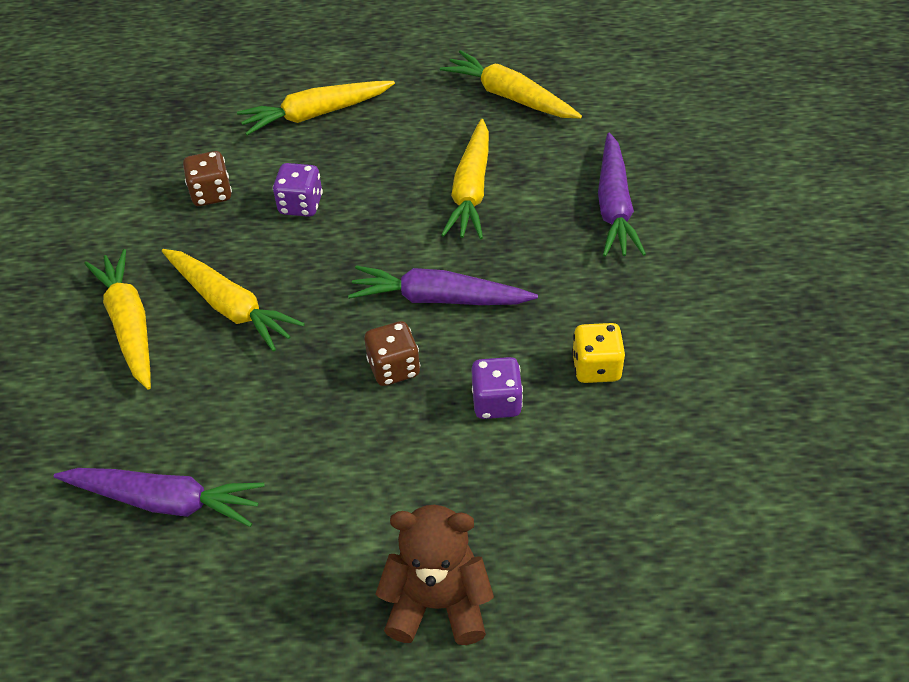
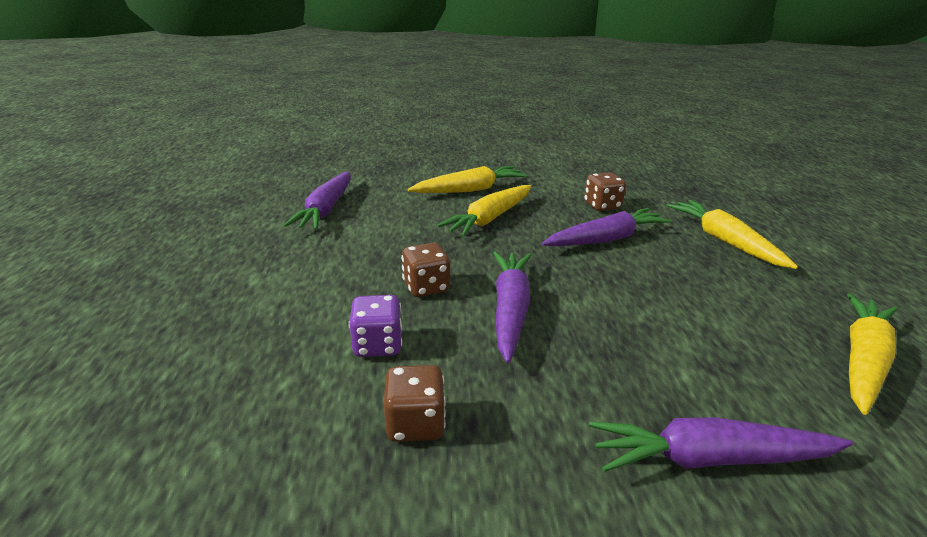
camera: 85 degrees right, 20 degrees down
(301, 205) = (606, 239): purple dice -> purple carrot
(437, 603) = (181, 312): brown teddy bear -> none
(471, 190) = (673, 329): yellow carrot -> none
(596, 367) = (415, 423): yellow dice -> brown dice

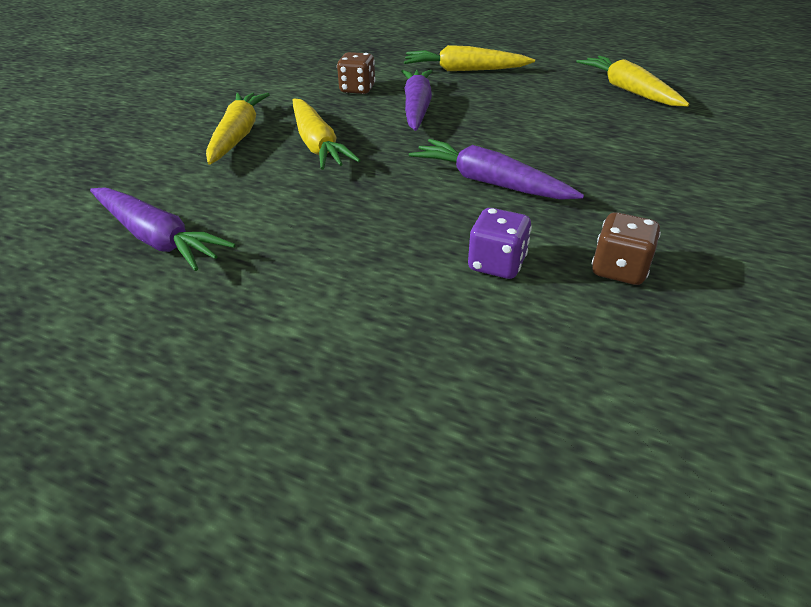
camera: 60 degrees left, 10 degrees up
(426, 287) = (416, 213): brown dice -> none
(710, 458) = (695, 167): purple carrot -> none

